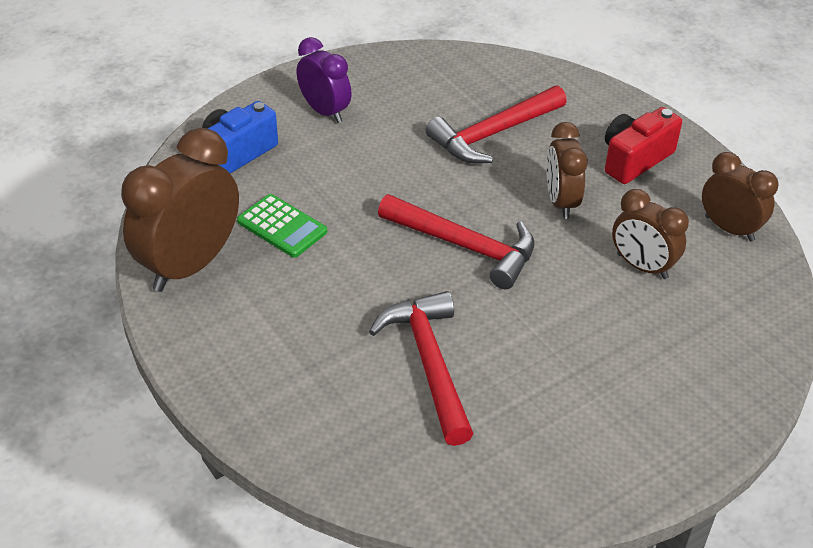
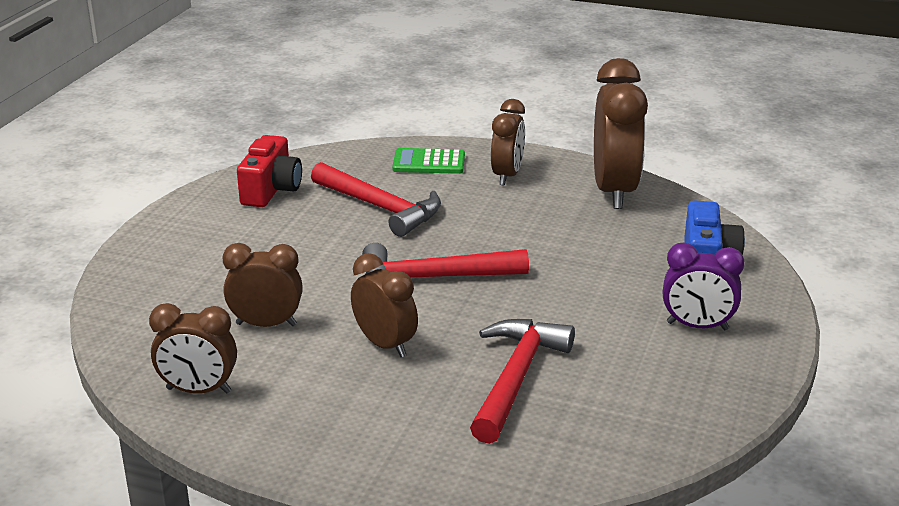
camera: 145 degrees right, 15 degrees down
(256, 344) = (507, 176): none -> brown clock
(282, 226) = (590, 234): green calculator -> green calculator (429, 162)
(635, 159) = (345, 418): red camera -> red camera (271, 190)

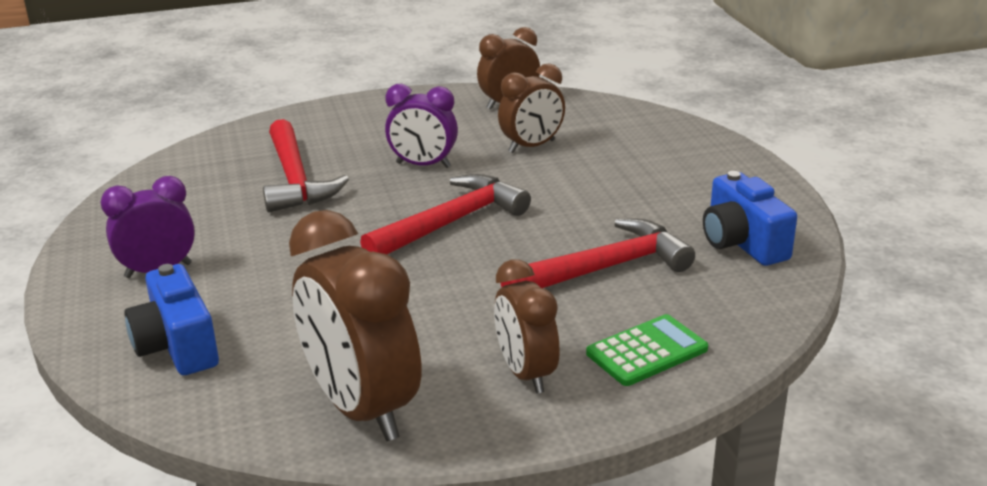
camera: 145 degrees right, 0 degrees up
(271, 190) = (742, 243): red camera -> blue camera
(380, 208) = (604, 269): red hammer -> red hammer turned 150 degrees clockwise
(385, 345) = (423, 165): brown clock -> purple clock

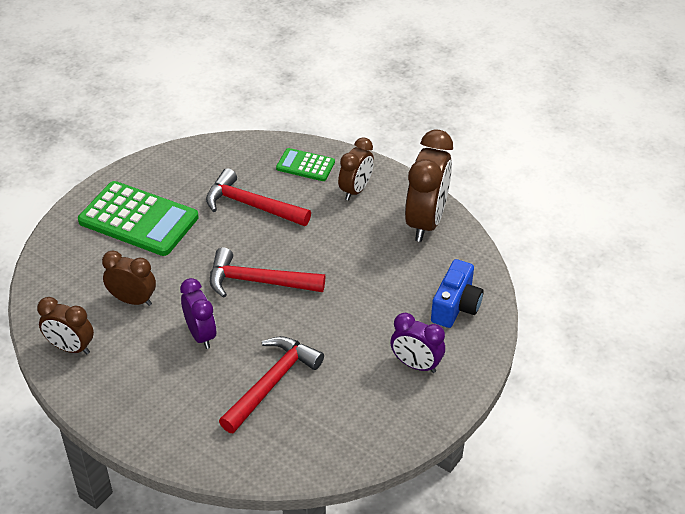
camera: 130 degrees left, 15 degrees up
(672, 185) = (138, 219): none -> green calculator
(742, 243) = (184, 172): blue camera -> none

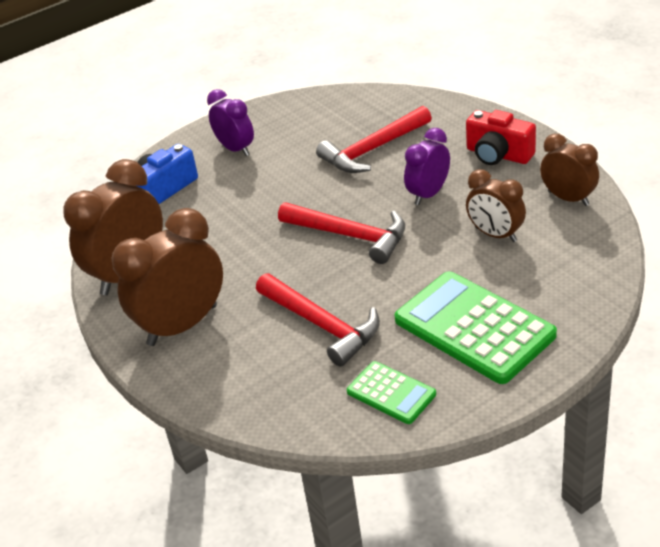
camera: 155 degrees left, 5 degrees down
(142, 393) = (498, 155): none -> red camera
(201, 335) = (428, 194): purple clock -> purple clock turned 45 degrees clockwise
(305, 165) = (225, 372): green calculator -> green calculator (391, 393)
(355, 190) = (182, 325): brown clock -> brown clock, size x1.67

